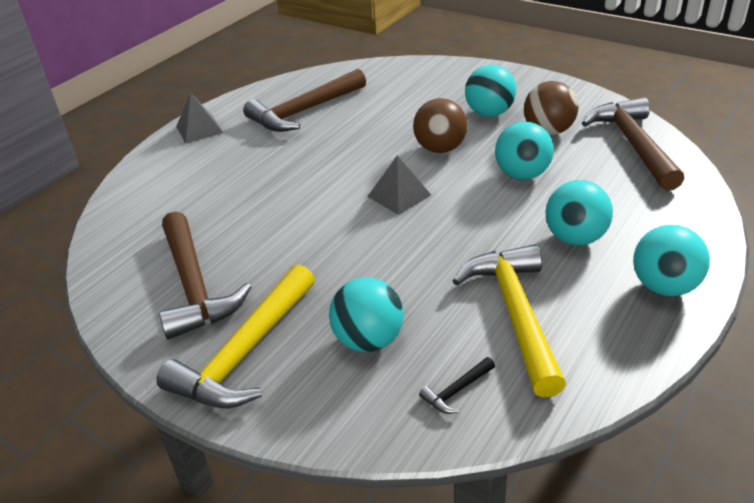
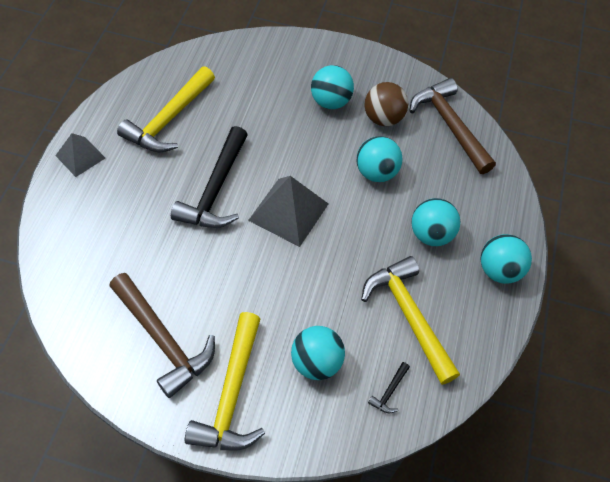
camera: 25 degrees left, 20 degrees up
(304, 111) = (169, 120): brown hammer -> yellow hammer
(324, 168) = (215, 190): none -> black hammer
(399, 195) = (288, 212): grey pyramid -> grey pyramid, size x1.61
(440, 148) = (303, 151): brown ball -> none

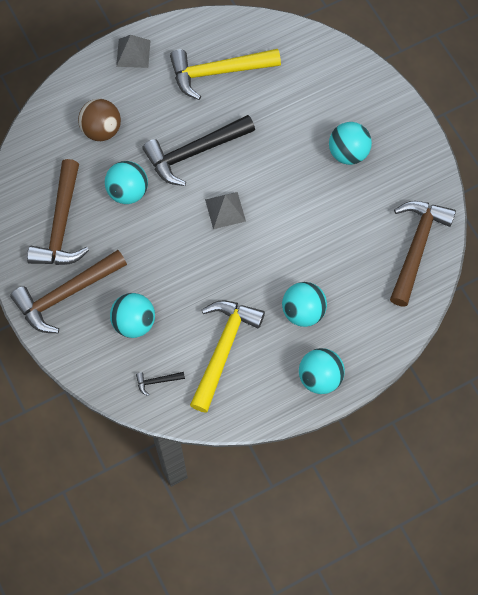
camera: 50 degrees right, 10 degrees up
(232, 394) = (66, 295): yellow hammer -> brown hammer
(288, 212) = (225, 210): grey pyramid -> grey pyramid, size x0.62
(376, 172) = (318, 235): turquoise ball -> turquoise ball (128, 191)
(383, 118) = (372, 199): brown ball -> brown ball (101, 130)

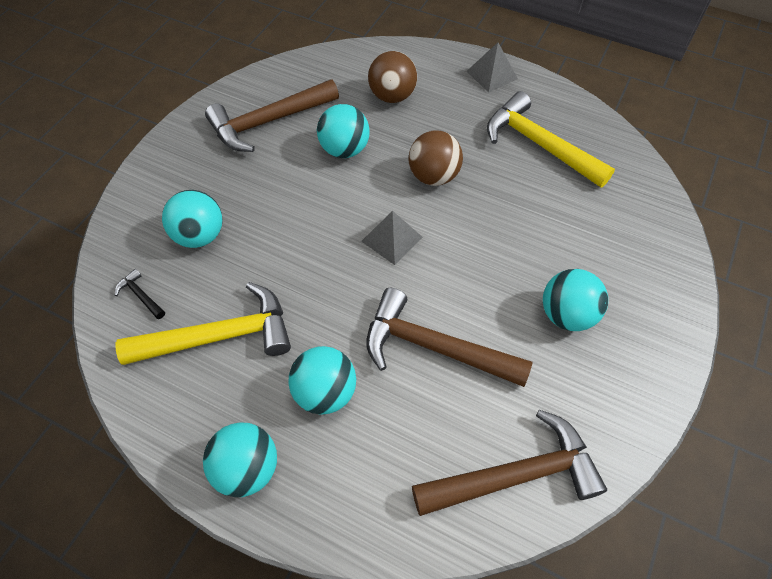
camera: 55 degrees right, 10 degrees down
(66, 295) = (195, 165): brown hammer -> brown hammer (434, 347)
(194, 153) = (433, 176): black hammer -> brown ball

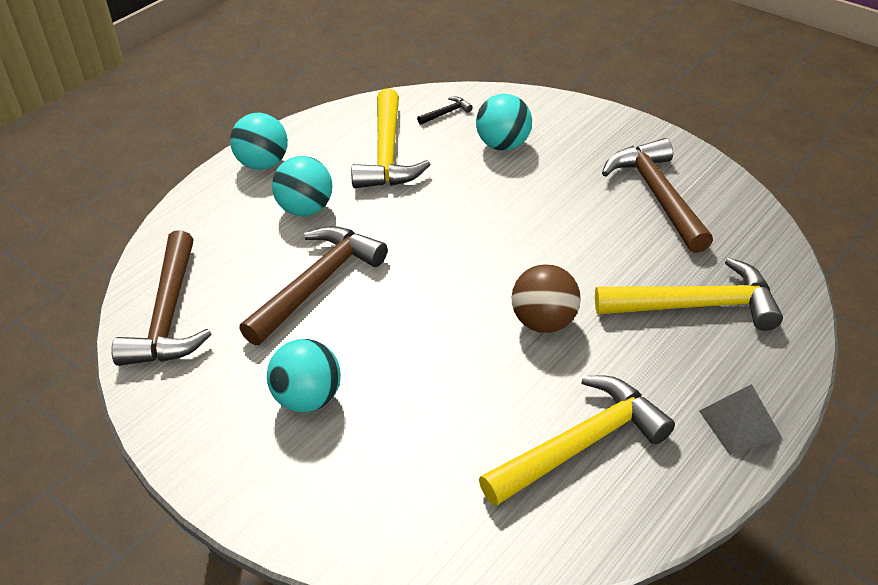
camera: 105 degrees right, 15 degrees down
(344, 149) = (603, 251): turquoise ball -> none
(392, 96) = (696, 305): brown ball -> yellow hammer
(392, 239) = (459, 272): grey pyramid -> none

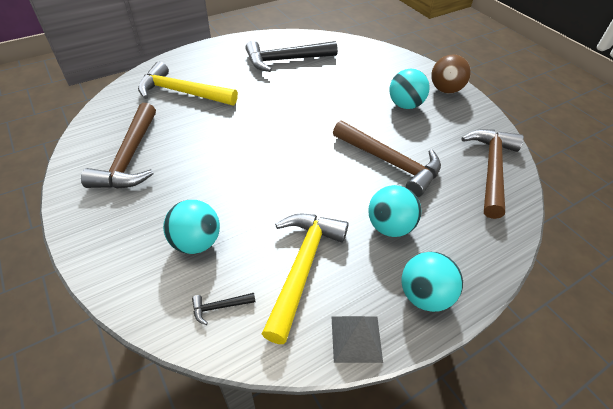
camera: 165 degrees left, 5 degrees up
(317, 283) = (390, 162): brown hammer -> brown hammer turned 105 degrees counterclockwise
(544, 322) = (266, 106): brown ball -> brown ball (445, 90)
(581, 444) = (285, 60): yellow hammer -> black hammer
(740, 424) = (215, 50): grey pyramid -> grey pyramid (356, 338)

